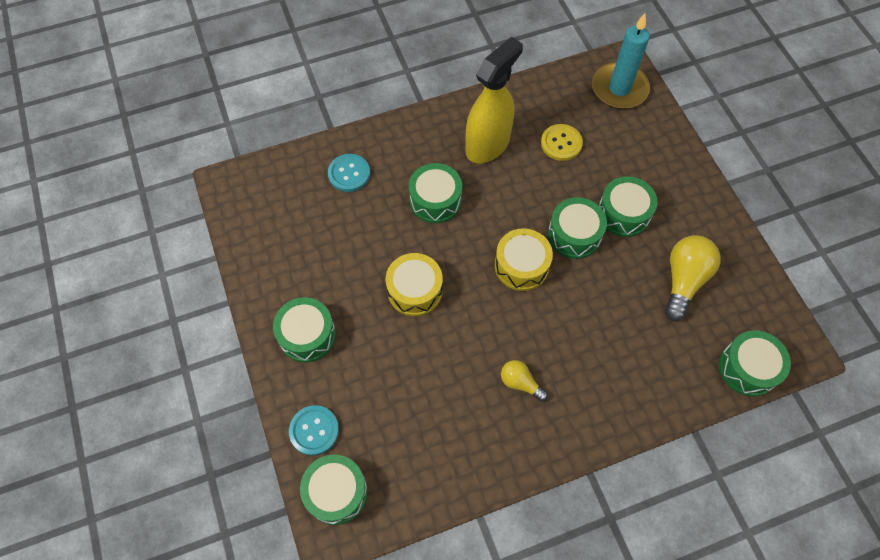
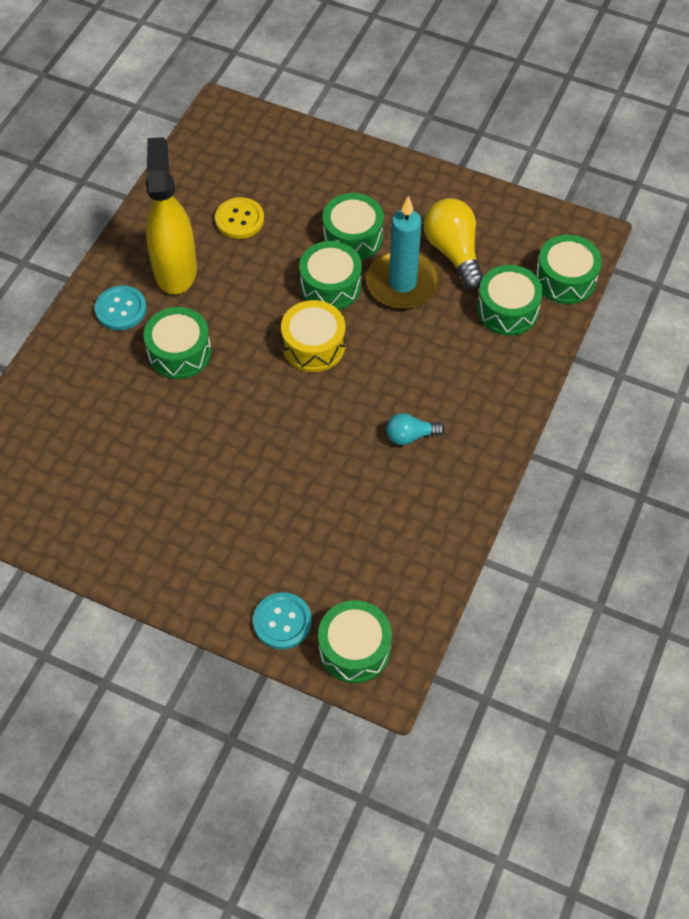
camera: 45 degrees left, 5 degrees down
(307, 335) = (189, 555): green drum -> green drum (507, 310)
(349, 174) = (71, 393): turquoise button -> turquoise button (121, 309)
(415, 290) = (244, 440): yellow drum -> none
(520, 383) = (410, 436): yellow light bulb -> turquoise light bulb
(619, 89) = (241, 136): turquoise candle -> turquoise candle (402, 283)

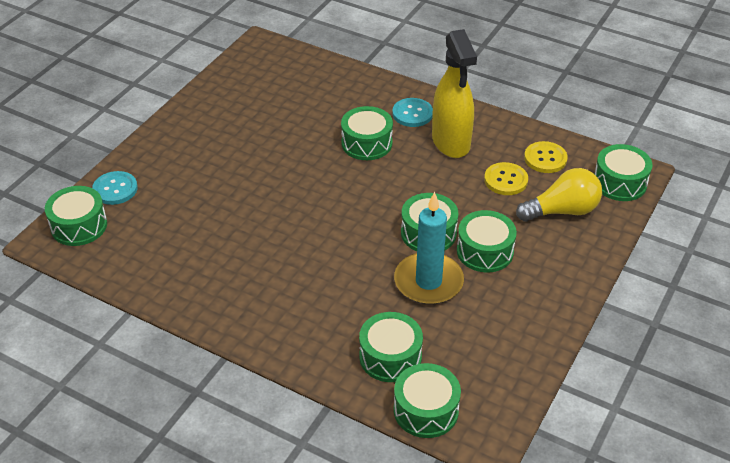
camera: 95 degrees right, 15 degrees down
(175, 269) = (451, 142): yellow spray bottle -> yellow spray bottle turned 75 degrees clockwise
(201, 185) = (545, 158): none -> yellow button
(238, 125) = (620, 183): none -> green drum
(313, 345) = (364, 219): yellow drum -> none
(410, 436) = (260, 273): turquoise light bulb -> none
(453, 252) = (465, 322): yellow light bulb -> yellow light bulb (562, 211)

